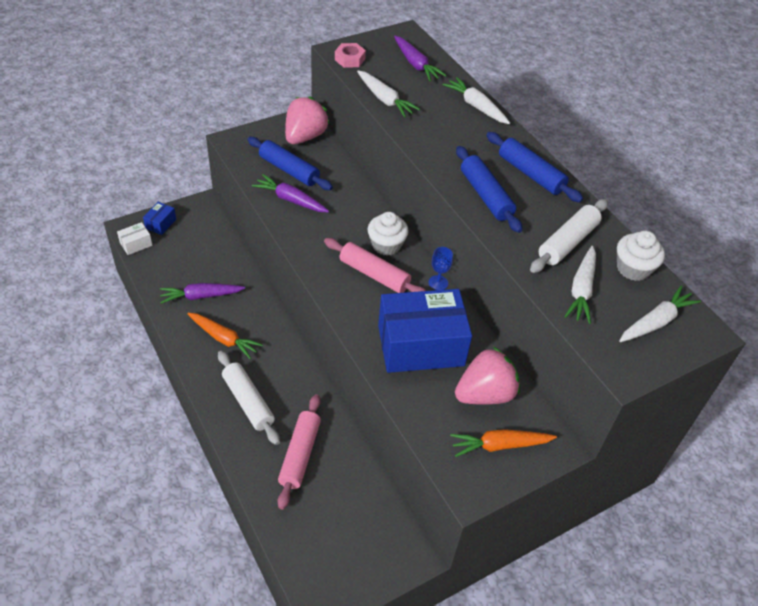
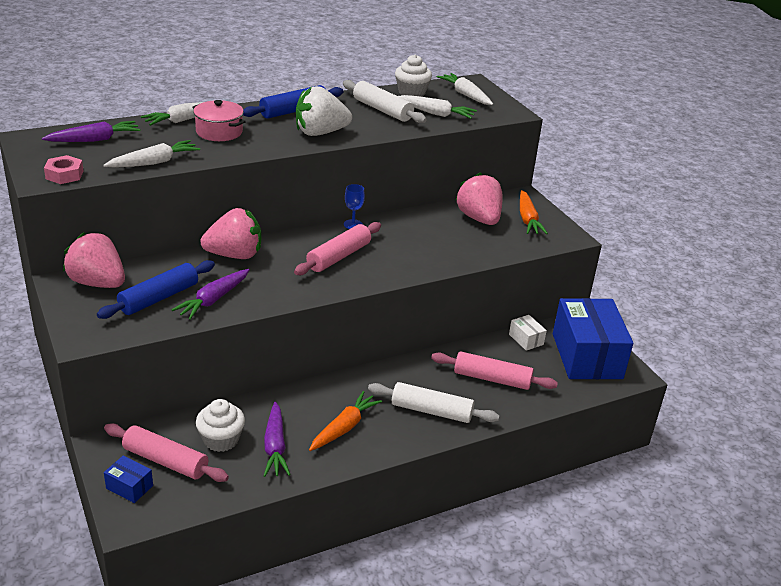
camera: 85 degrees left, 15 degrees down
(136, 244) = (164, 511): white box -> white box (526, 339)
(186, 237) = (165, 461): none -> pink rolling pin
(248, 402) = (431, 411): white rolling pin -> white rolling pin turned 45 degrees clockwise
(361, 205) = (235, 255): none -> pink strawberry
(386, 245) = (298, 246): white cupcake -> white cupcake (221, 440)
(420, 345) = (428, 241): blue box -> blue box (587, 356)
(459, 129) = (219, 132): none -> pink pot
(485, 195) = (320, 133): blue rolling pin -> white strawberry

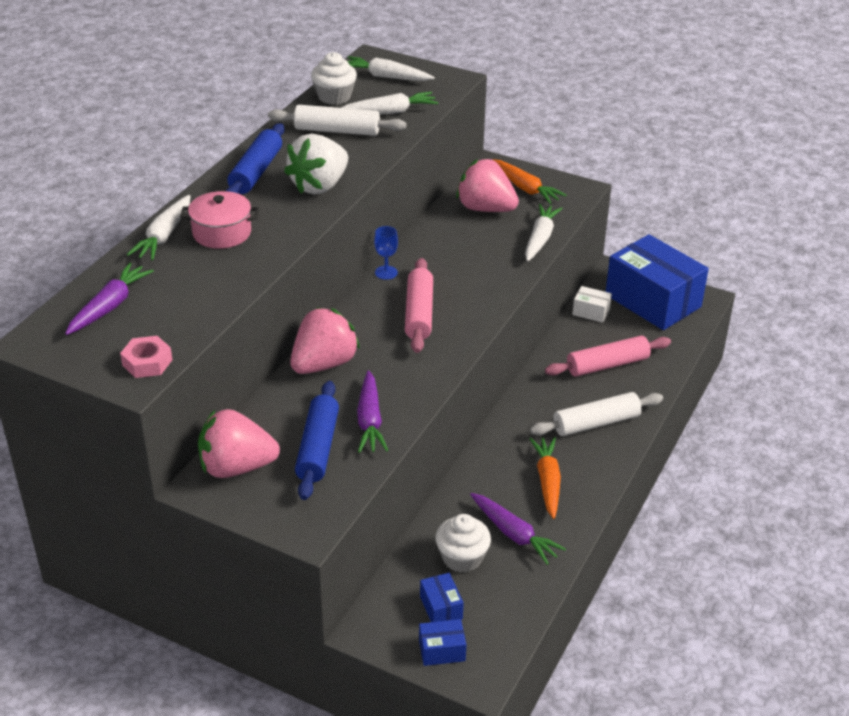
camera: 35 degrees left, 5 degrees up
(154, 162) = (214, 301): white carrot -> white carrot (540, 239)
(165, 461) = (441, 608): pink rolling pin -> blue box

